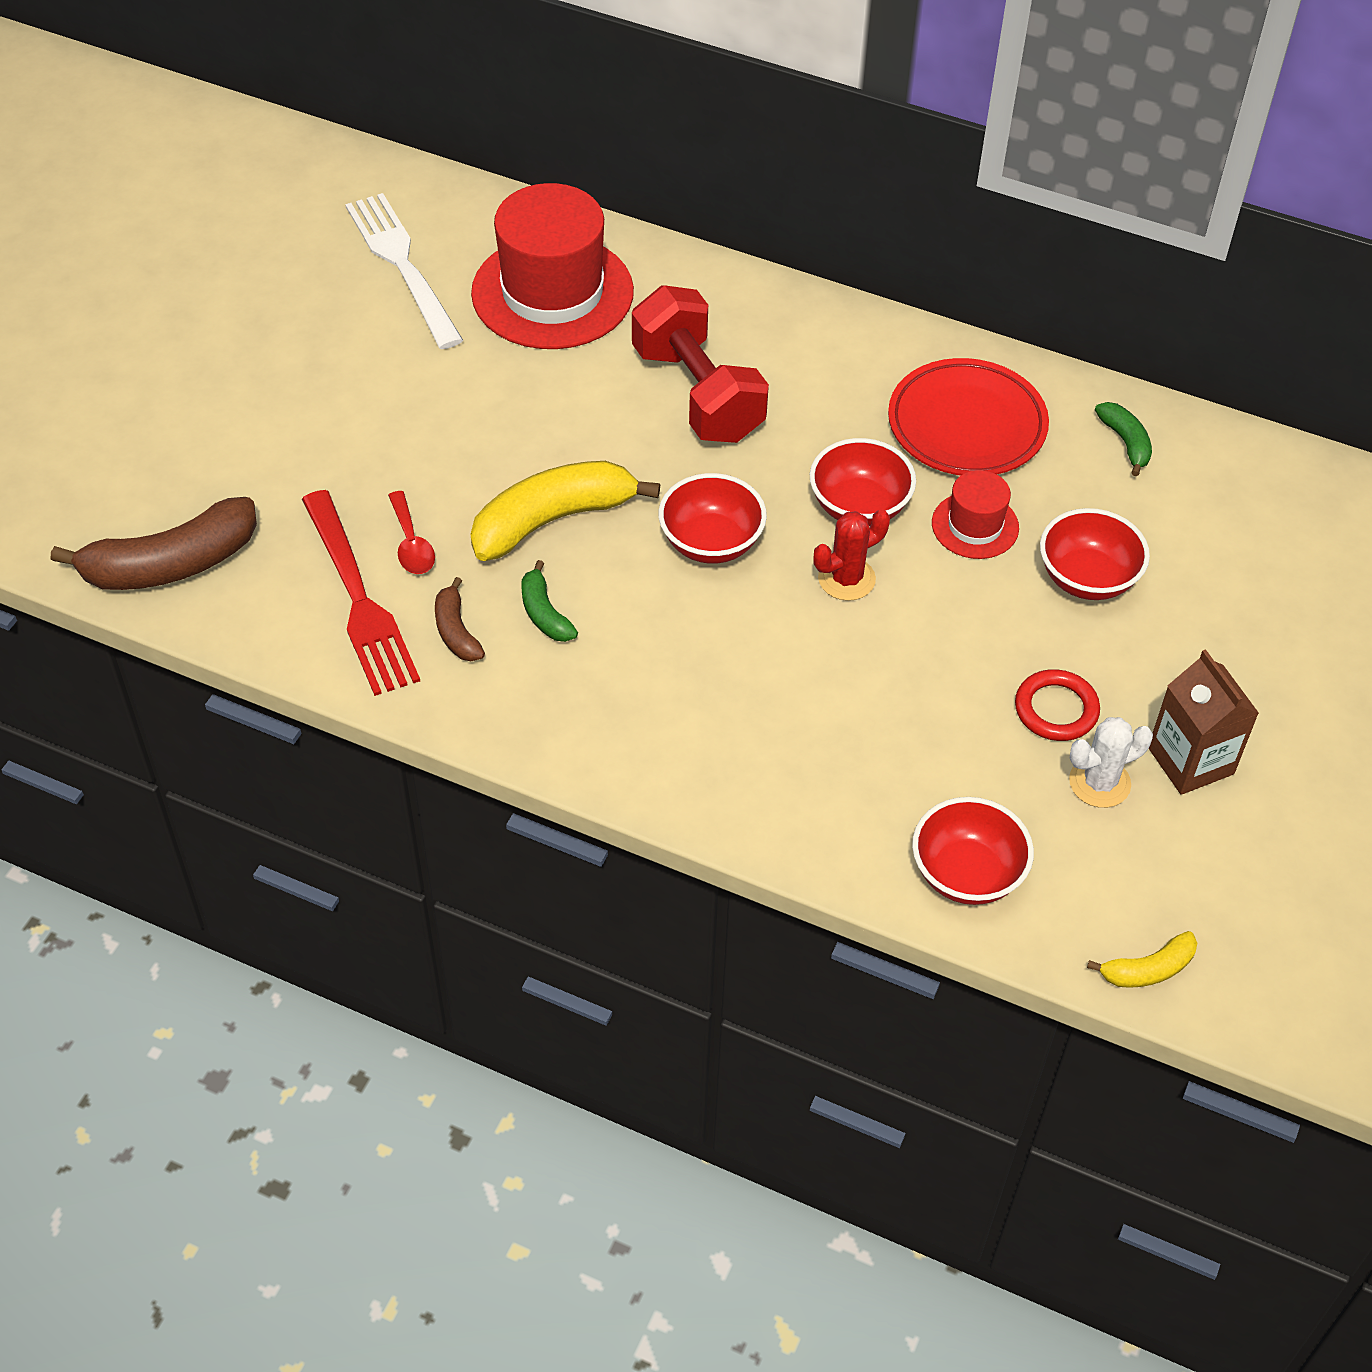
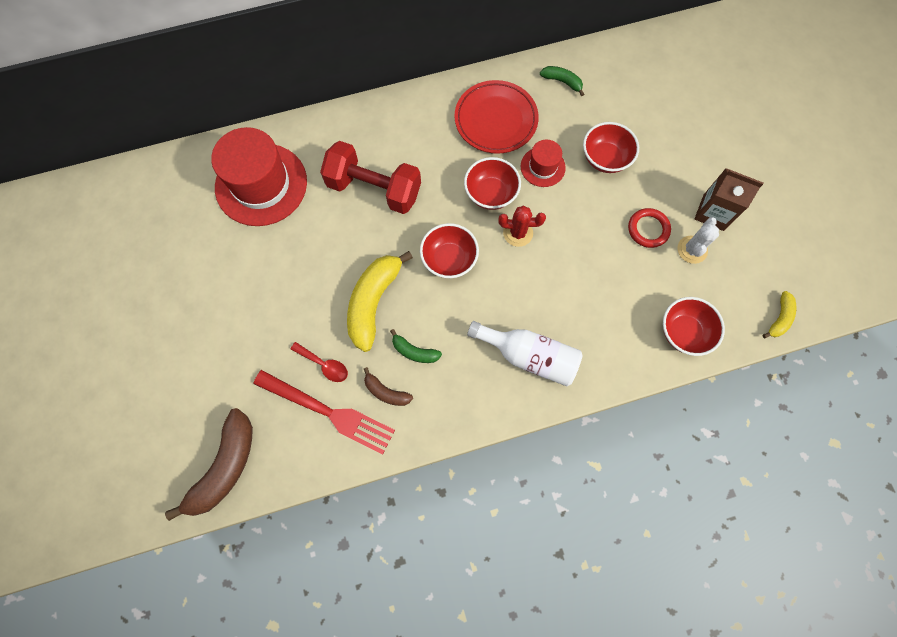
camera: 40 degrees left, 20 degrees up
(402, 266) = (177, 222): white fork -> none
(697, 732) = (529, 356): none -> white bottle
(846, 579) = (518, 233): red cactus -> red cactus turned 75 degrees clockwise

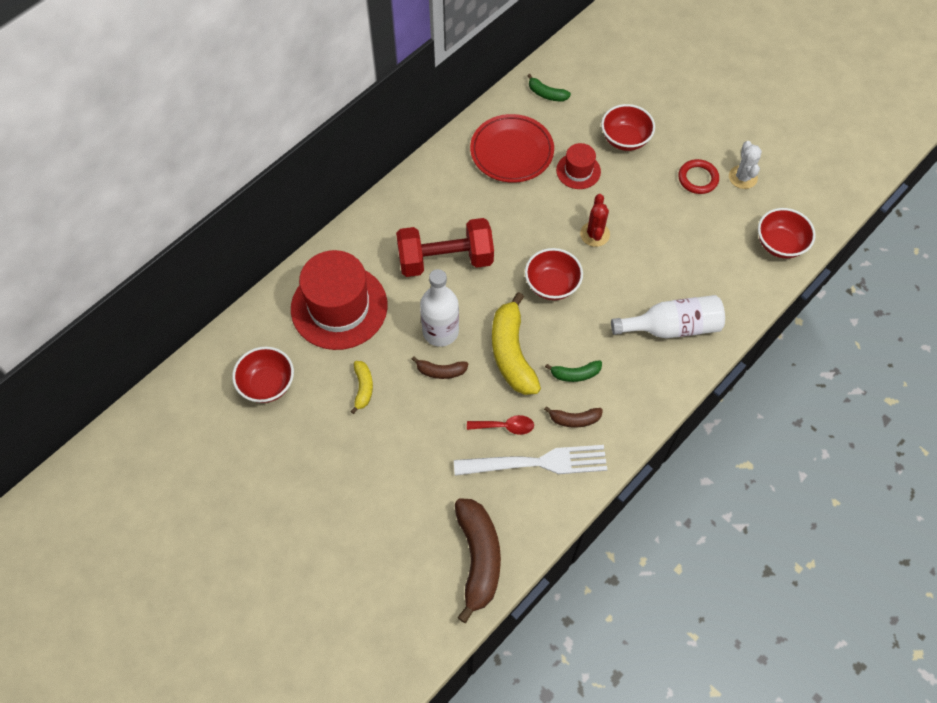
camera: 30 degrees left, 10 degrees down
(304, 285) = (440, 371): none -> brown banana
(327, 250) = (440, 331): none -> white bottle
(328, 412) = (536, 462): red fork -> white fork
(490, 193) = (549, 214): red bowl -> red bowl (267, 384)
(518, 233) = (594, 234): red cactus -> red cactus turned 60 degrees counterclockwise
(562, 82) = (546, 94): green banana -> green banana turned 150 degrees counterclockwise
(713, 212) = (739, 140): brown carton -> none
(779, 318) = (843, 196): yellow banana -> yellow banana (363, 388)

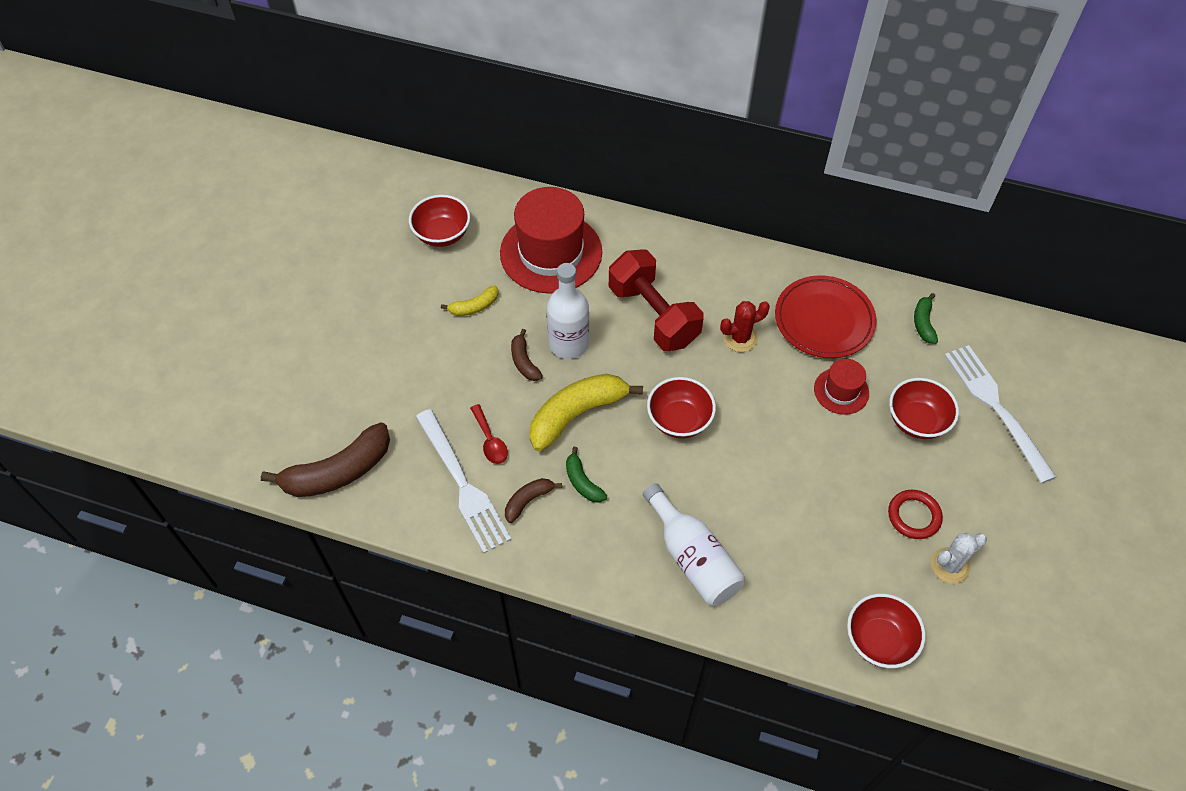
camera: 65 degrees right, 5 degrees down
(574, 419) = (528, 501): brown banana -> brown banana turned 75 degrees clockwise
(594, 234) = (768, 437): red cactus -> red cactus (740, 338)
(636, 90) = (996, 408): none -> white fork

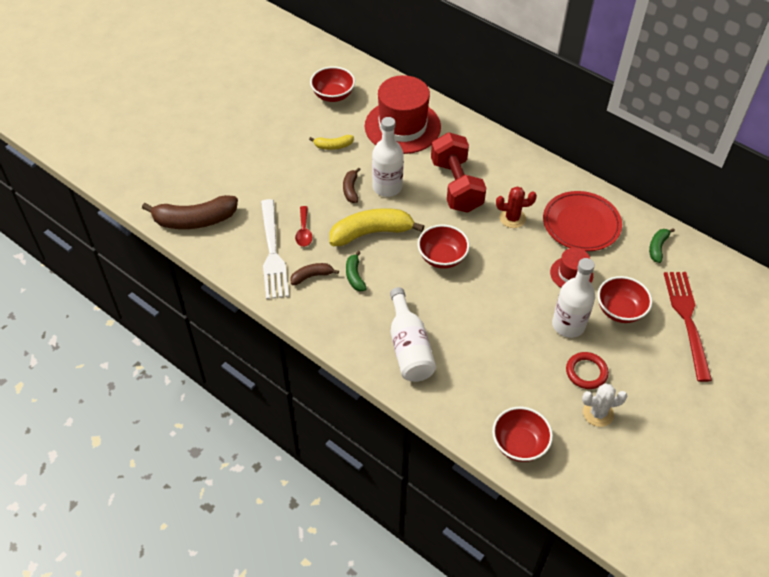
camera: 20 degrees right, 5 degrees down
(867, 460) = (568, 325): none -> white bottle
(996, 408) = (687, 320): white fork -> red fork

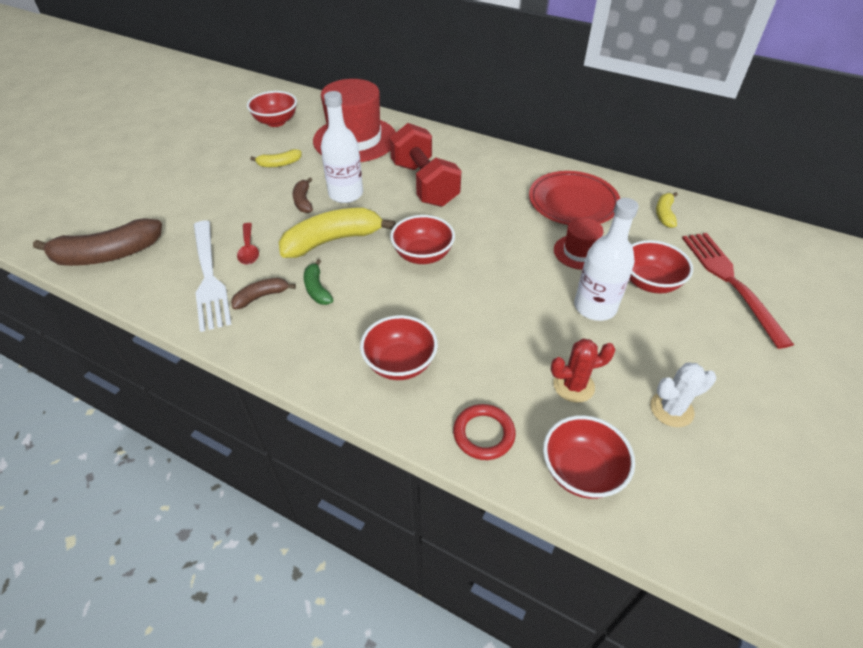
camera: 10 degrees left, 5 degrees down
(409, 347) = (400, 363): white bottle -> red bowl
(512, 218) = (495, 206): red cactus -> red cactus (573, 386)
(586, 372) = (637, 359): red ring -> red ring (483, 434)
(657, 247) = (664, 214): green banana -> yellow banana

